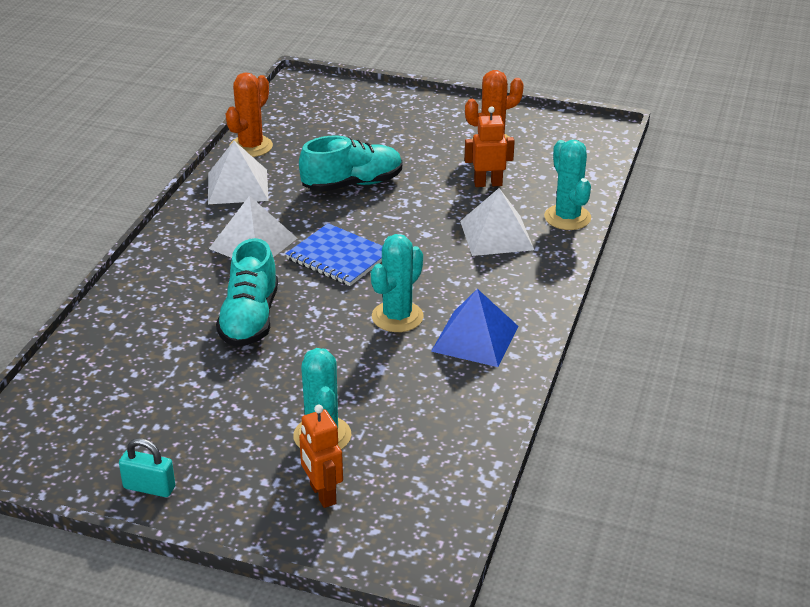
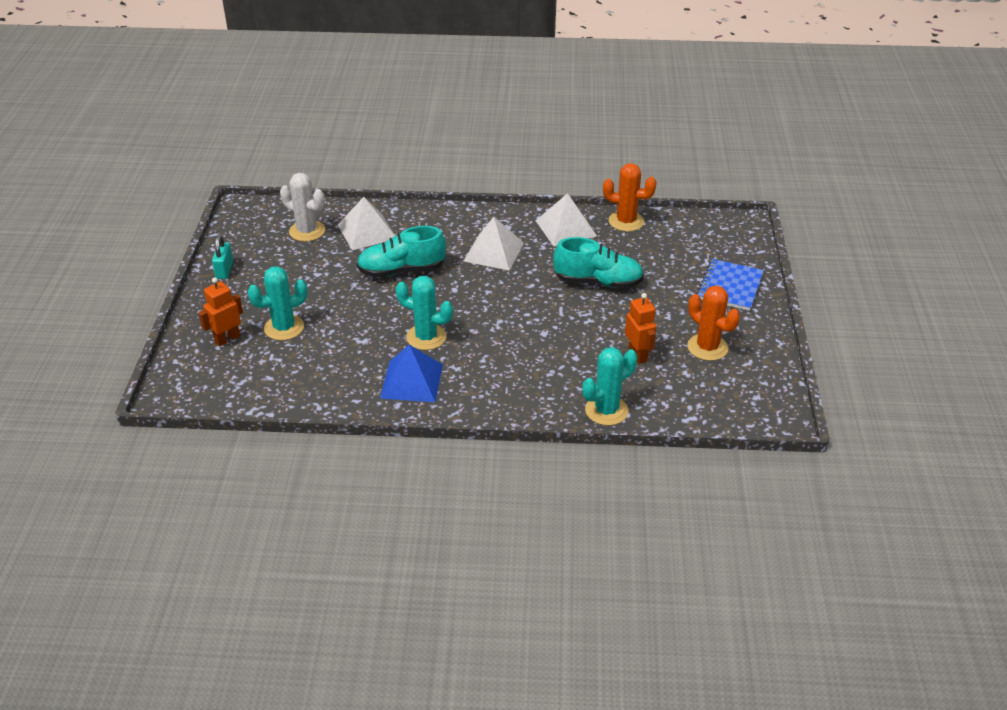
camera: 75 degrees right, 5 degrees up
(102, 394) = (307, 231): none -> white cactus
(338, 257) = (492, 294): blue notebook -> blue notebook (730, 286)
(352, 184) = (598, 282): turquoise shoe -> turquoise shoe turned 45 degrees counterclockwise
(496, 235) = (559, 372): white pyramid -> white pyramid (367, 231)

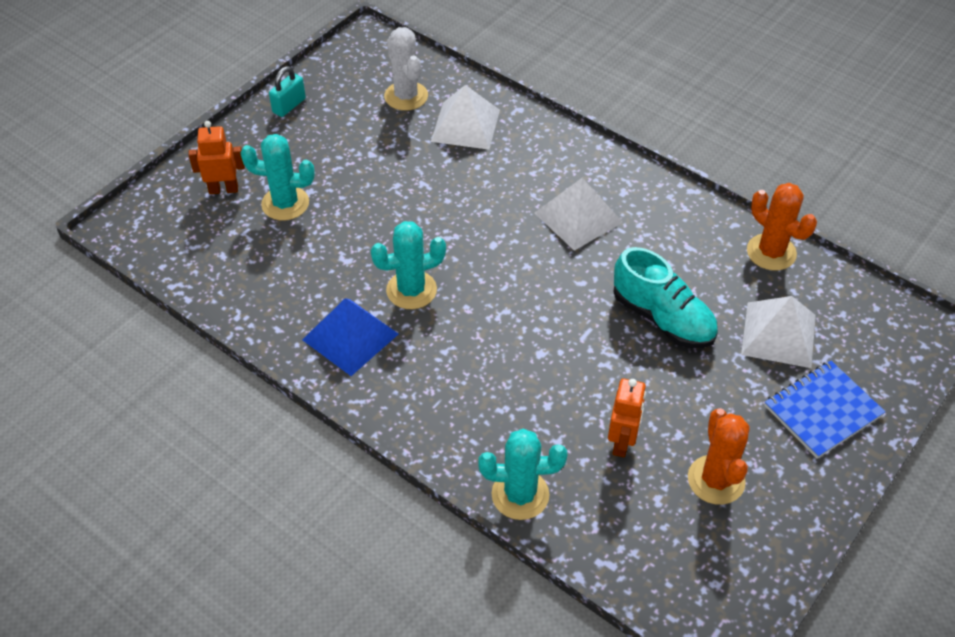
camera: 35 degrees right, 10 degrees up
(401, 270) = (459, 192): turquoise shoe -> none
(426, 337) = (411, 290): turquoise cactus -> turquoise cactus turned 75 degrees counterclockwise
(565, 228) = (689, 226): white pyramid -> white pyramid (778, 334)

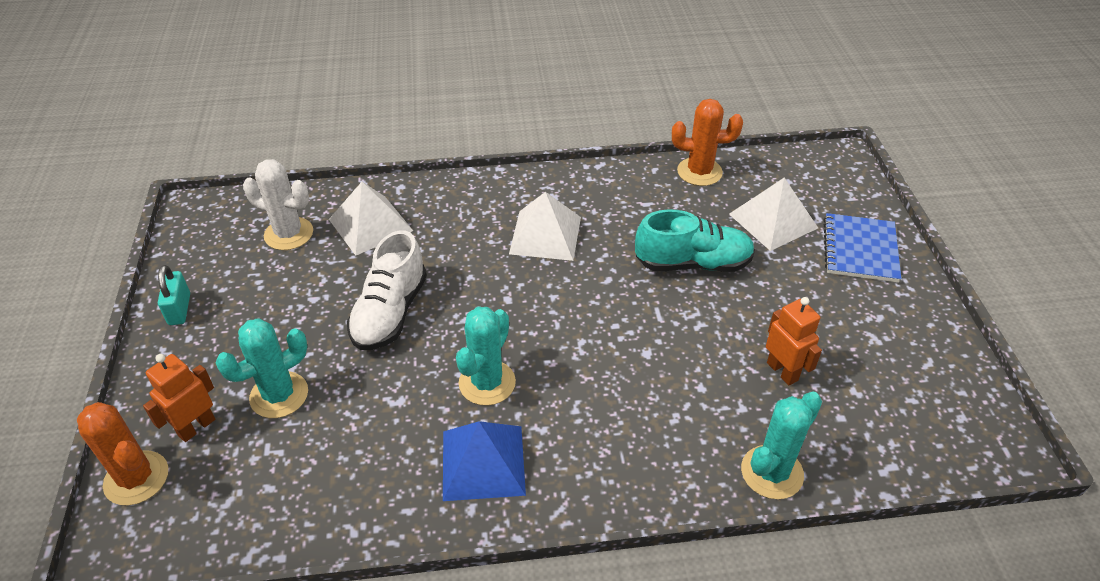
camera: 45 degrees left, 5 degrees down
(406, 198) = (390, 313): none -> white shoe
(716, 480) = (868, 346): orange cactus -> orange cactus (136, 478)

